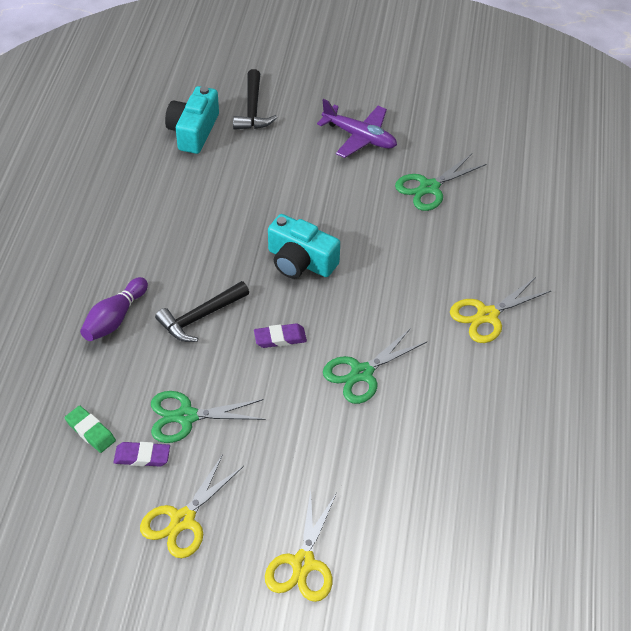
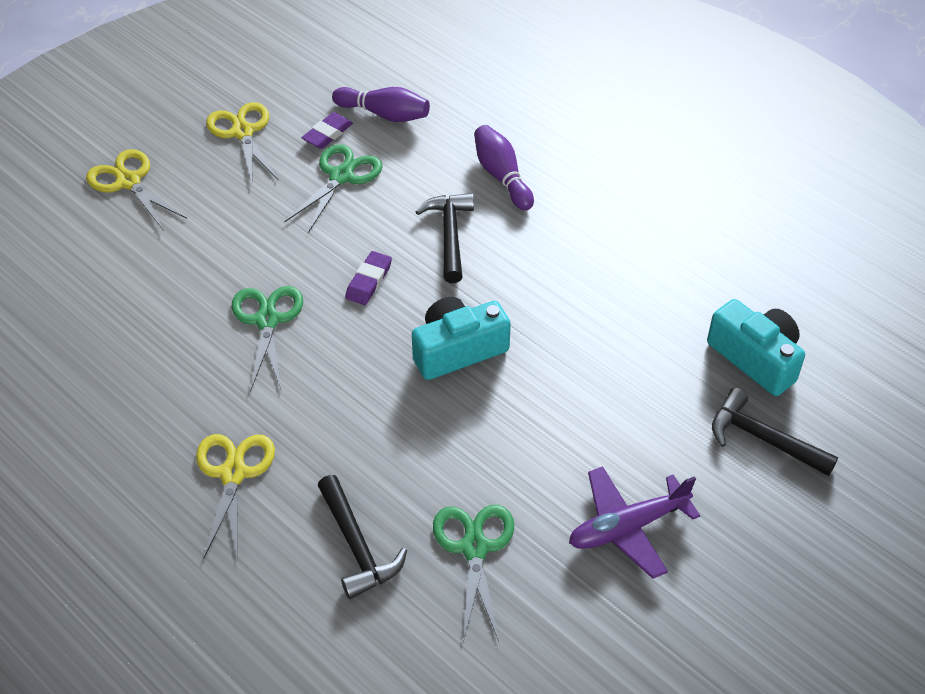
camera: 125 degrees right, 0 degrees up
(90, 431) = (384, 114): green eraser -> purple bowling pin
(475, 234) = (357, 546): none -> black hammer

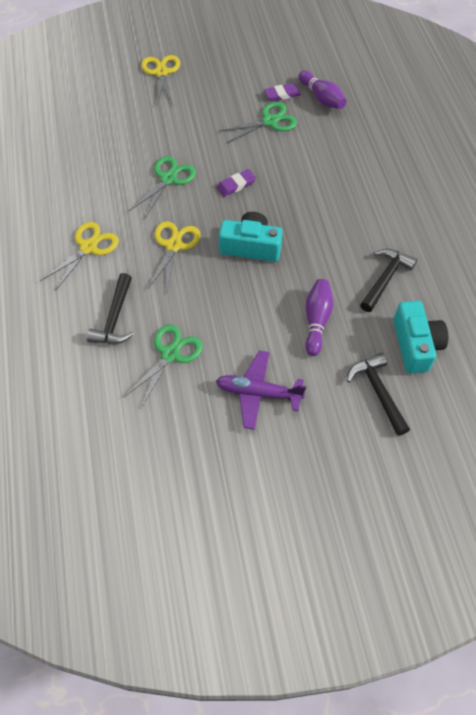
camera: 35 degrees right, 10 degrees up
(242, 132) = (238, 73): yellow scissors -> yellow scissors (174, 245)
(450, 235) = (300, 182): black hammer -> black hammer (385, 279)
(502, 176) = (357, 164): purple bowling pin -> purple bowling pin (316, 320)

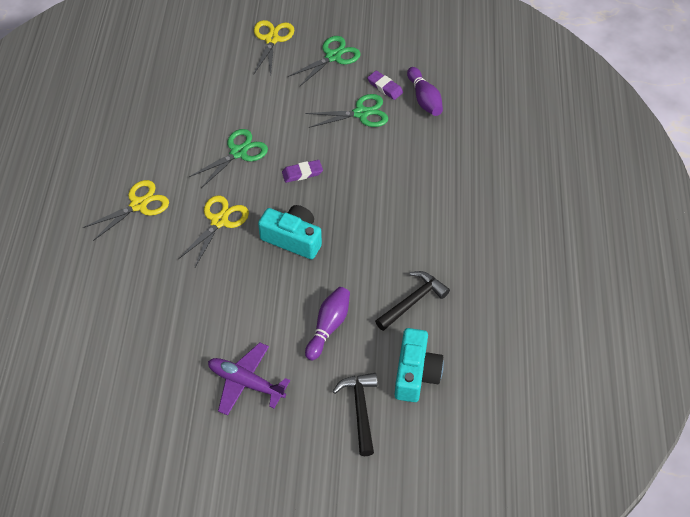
camera: 15 degrees right, 5 degrees down
(115, 318) = (139, 279): black hammer -> none
(170, 354) = (178, 326): green scissors -> green scissors (333, 56)
(282, 94) = (385, 87): purple eraser -> purple eraser turned 45 degrees clockwise

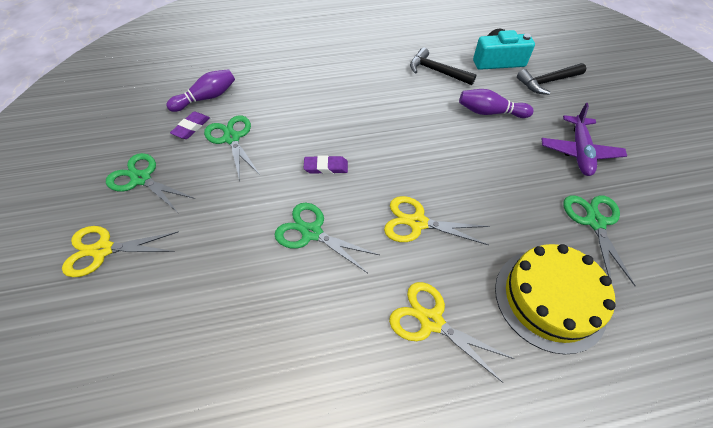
camera: 105 degrees left, 0 degrees up
(120, 282) = (549, 299): none -> yellow cake
(166, 350) = (595, 222): none -> green scissors
(293, 239) = (411, 155): turquoise camera -> none
(302, 173) = (326, 167): purple eraser -> purple eraser turned 60 degrees counterclockwise

